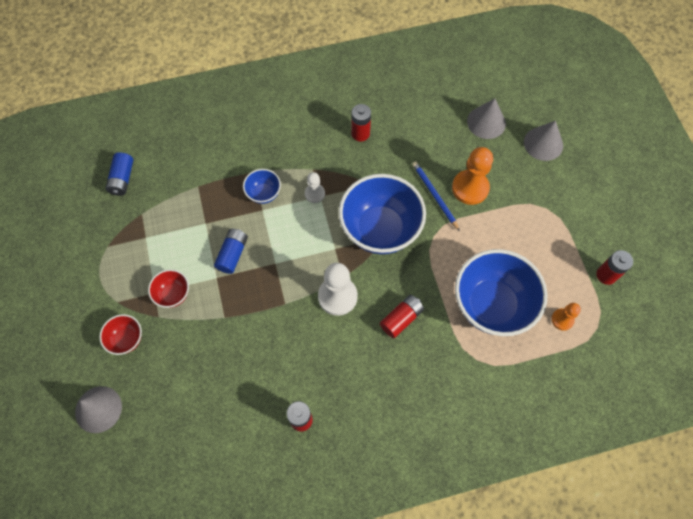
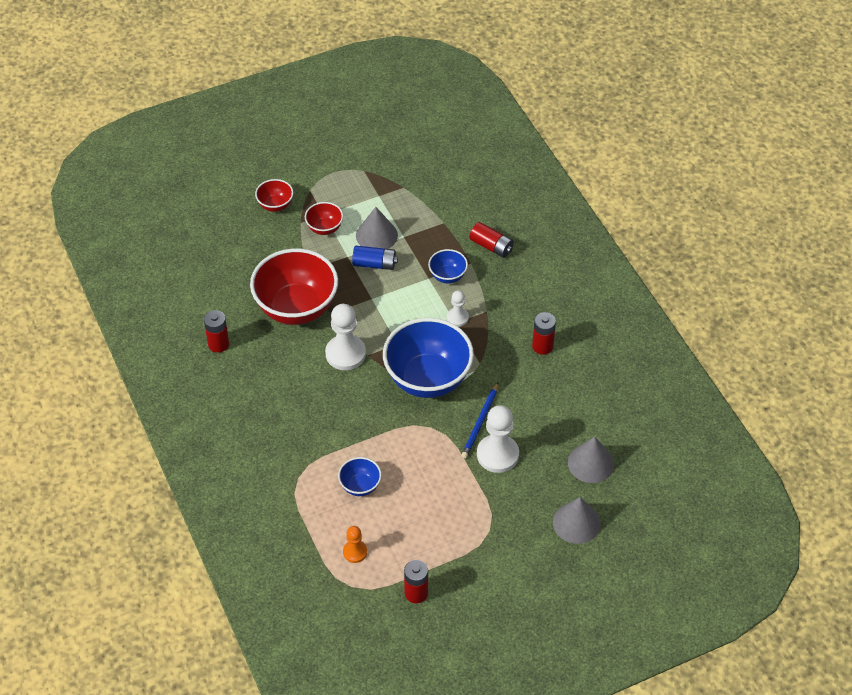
camera: 80 degrees right, 15 degrees down
(98, 409) = (209, 201): grey cone -> grey cone (376, 235)
(122, 179) = (438, 165): blue battery -> none
(271, 335) = (296, 308): none -> red bowl
(401, 319) = (331, 409): red battery -> red battery (491, 246)
(434, 195) = (480, 422): blue pencil -> blue pencil turned 150 degrees clockwise
(470, 188) = (497, 455): orange pawn -> white pawn
(491, 305) = (360, 486): blue bowl -> blue bowl, size x0.46

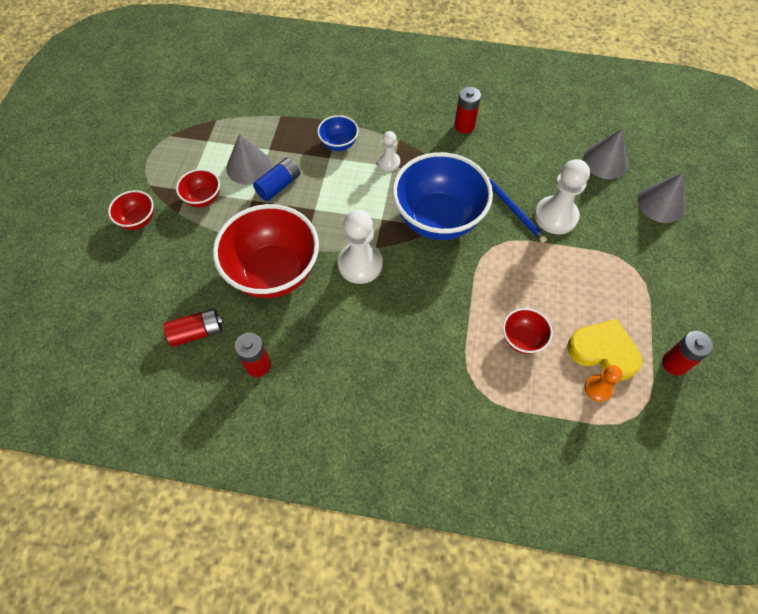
camera: 55 degrees left, 10 degrees up
(360, 486) = (522, 339): blue bowl -> red bowl
(390, 542) = (603, 351): none -> yellow heart
(491, 246) = (334, 100): red battery -> red battery (197, 332)

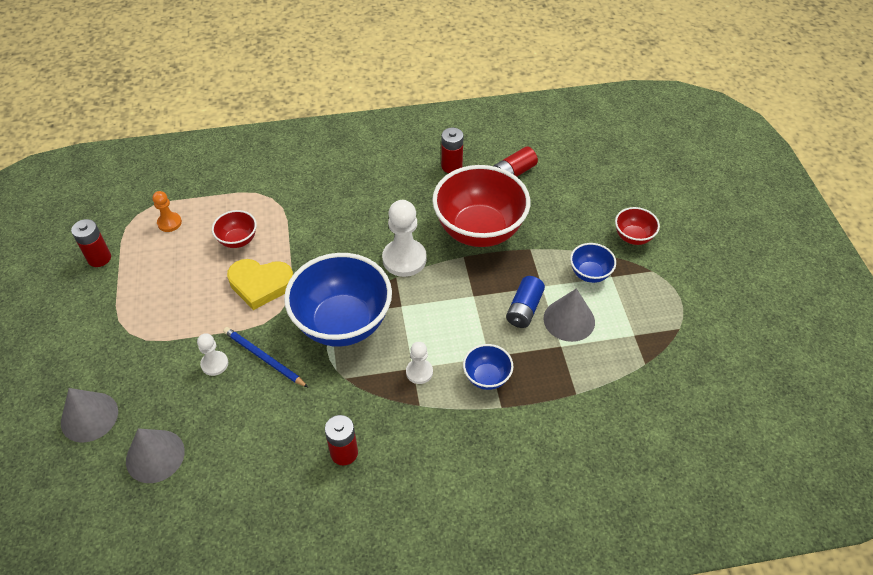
camera: 160 degrees right, 10 degrees down
(203, 198) = (589, 274): red bowl -> blue bowl
(556, 216) = (214, 364): white pawn -> white pawn, size x0.55
(603, 351) = (164, 250): yellow heart -> yellow heart (260, 284)

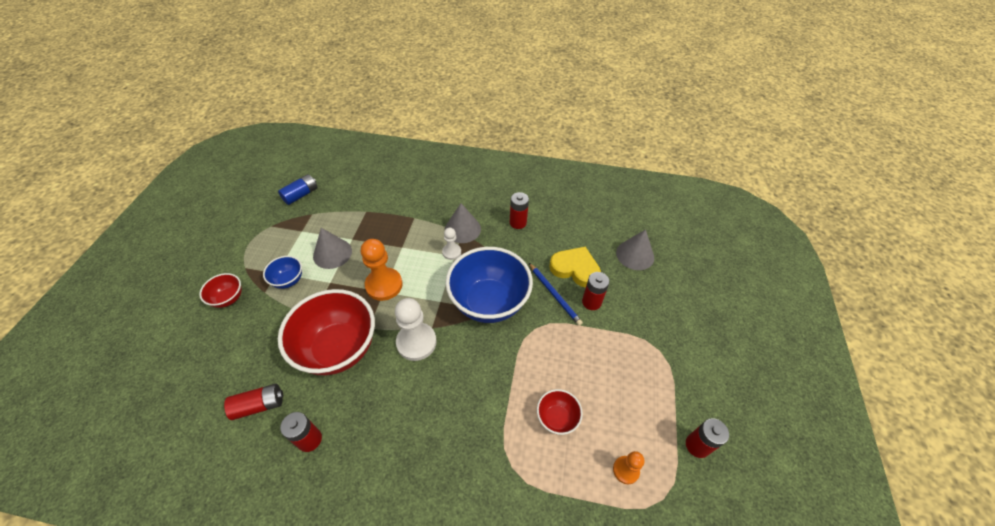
camera: 160 degrees left, 0 degrees up
(89, 417) = (682, 292): grey cone -> grey cone (462, 229)
(214, 364) = (591, 302): white pawn -> red battery
(260, 284) = (545, 359): yellow heart -> yellow heart (575, 269)
(478, 303) = (384, 285): none -> orange pawn
(486, 377) = (411, 236): blue bowl -> none
(524, 309) = (355, 270): blue battery -> blue battery (301, 195)

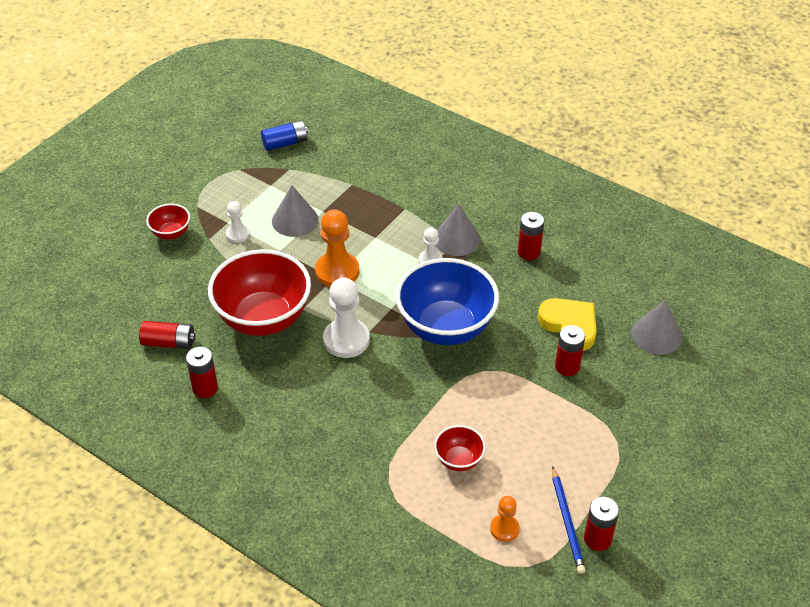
camera: 25 degrees right, 5 degrees down
(288, 280) = (237, 234): blue bowl -> white pawn
(554, 295) = (527, 345): blue pencil -> blue pencil (567, 522)

